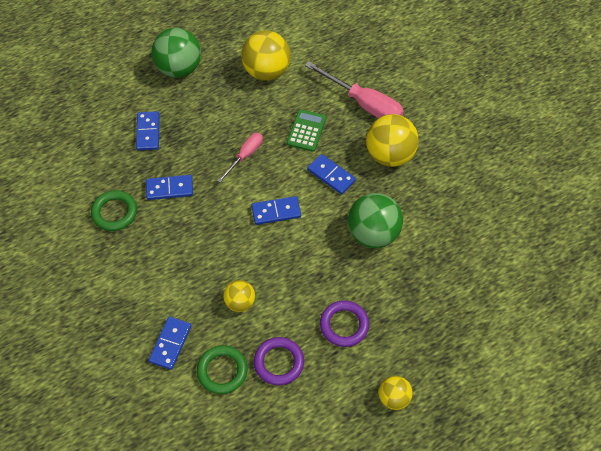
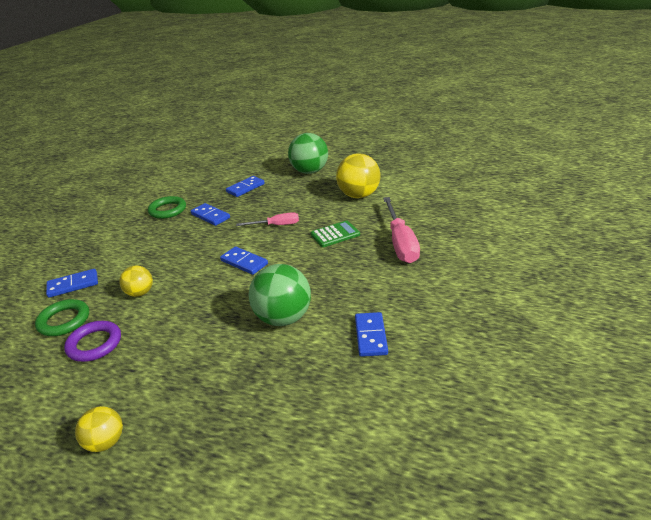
camera: 50 degrees right, 25 degrees down
(331, 175) = (311, 266): blue domino -> blue domino (370, 336)
(344, 325) = (167, 358): purple ring -> none
(389, 155) = (373, 280): yellow ball -> none

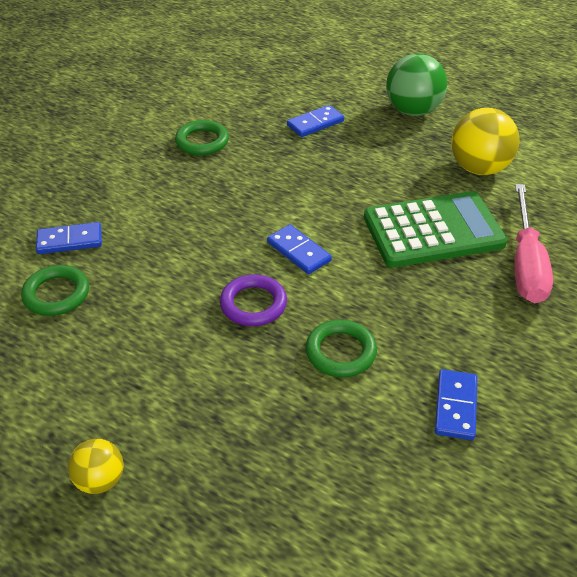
camera: 10 degrees right, 10 degrees up
(94, 344) = (93, 338): purple ring -> purple ring (253, 304)
(140, 293) = (155, 272): yellow ball -> none
(210, 216) = (260, 164): blue domino -> none
(276, 225) = (351, 198): pink screwdriver -> none
(283, 318) = (340, 352): green ball -> green ring
(335, 234) = (433, 231): green calculator -> green calculator, size x1.99

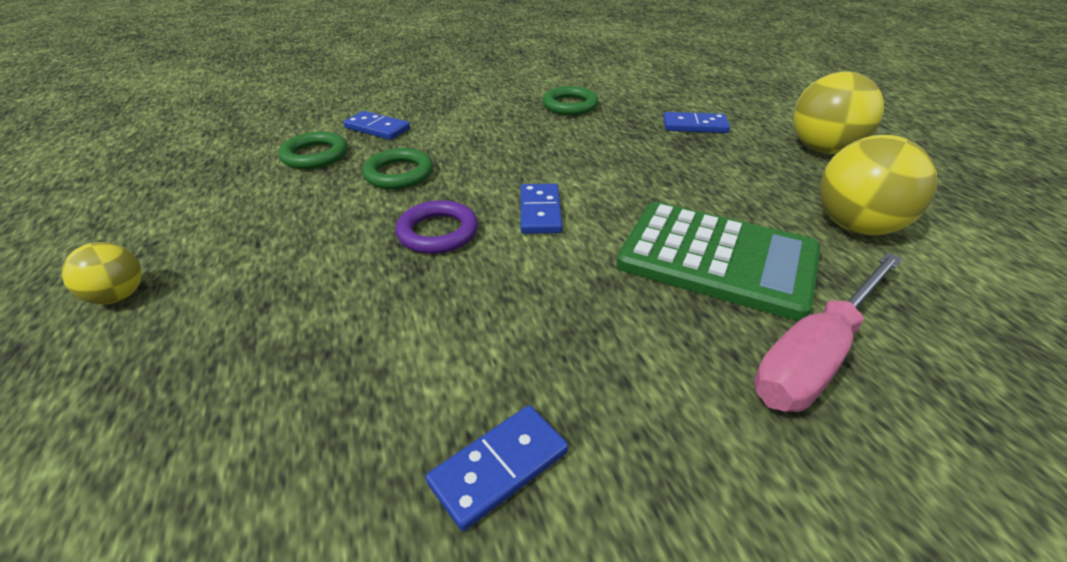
camera: 40 degrees right, 5 degrees down
(340, 352) = (454, 318): green ring -> green ring (399, 174)
(413, 111) = (823, 150): green ball -> yellow ball

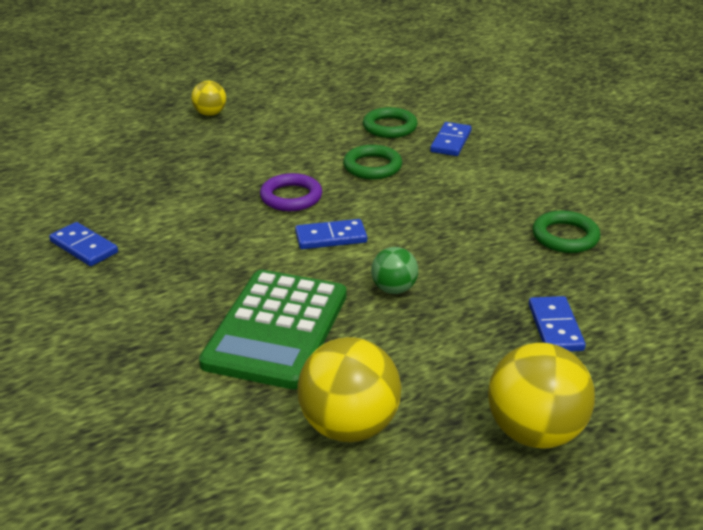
camera: 80 degrees right, 5 degrees down
(642, 185) = (394, 289): none -> green ball
(816, 355) = (162, 369): pink screwdriver -> none

